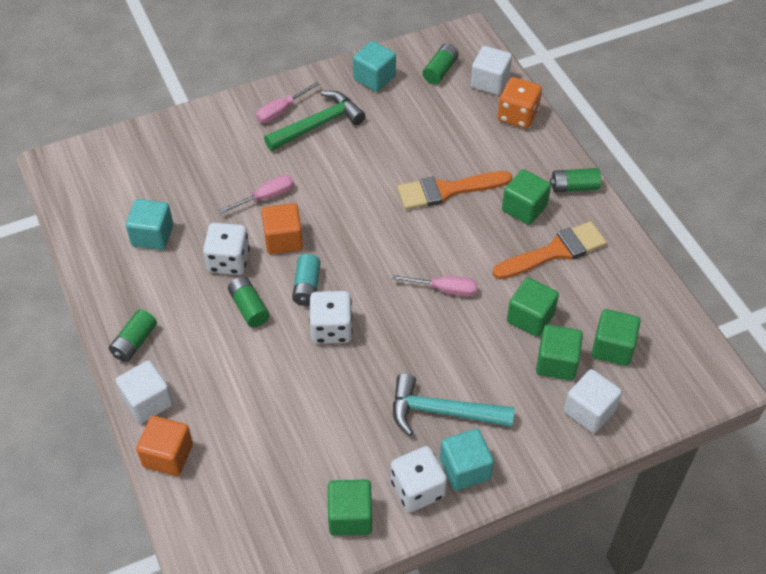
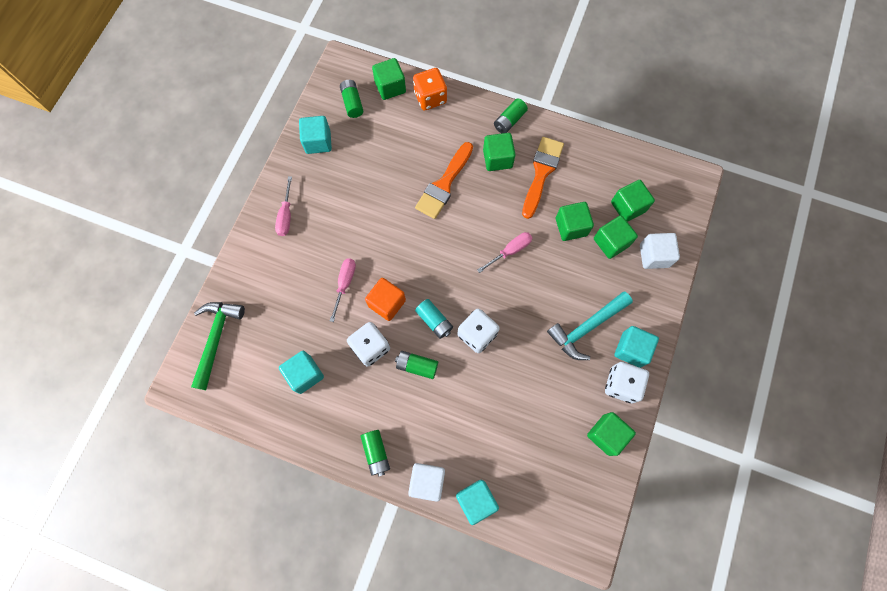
camera: 45 degrees left, 20 degrees up
(168, 455) = (476, 500): orange cube -> turquoise cube
(318, 125) = (320, 205): green hammer -> green hammer (216, 339)
(490, 82) = (390, 87): white cube -> green cube

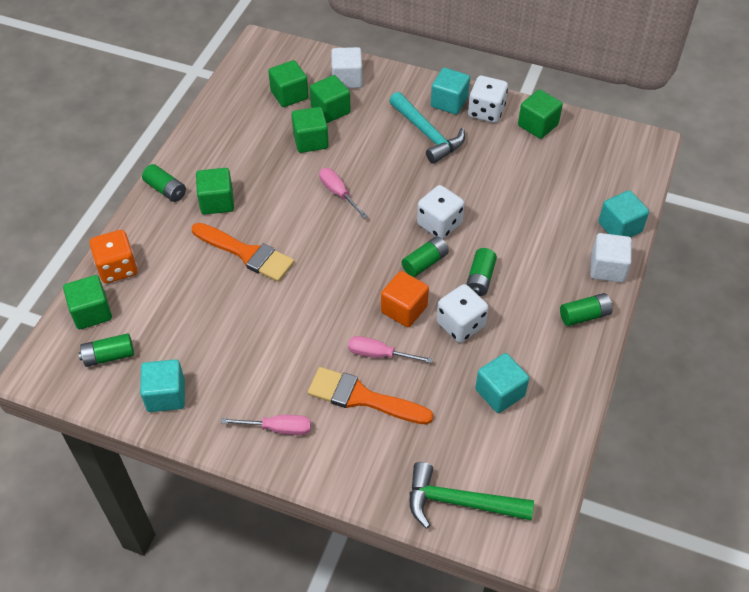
camera: 90 degrees left, 20 degrees down
(434, 321) = (425, 263): turquoise battery -> green battery
(541, 173) = (241, 163): orange brush -> orange brush (362, 398)

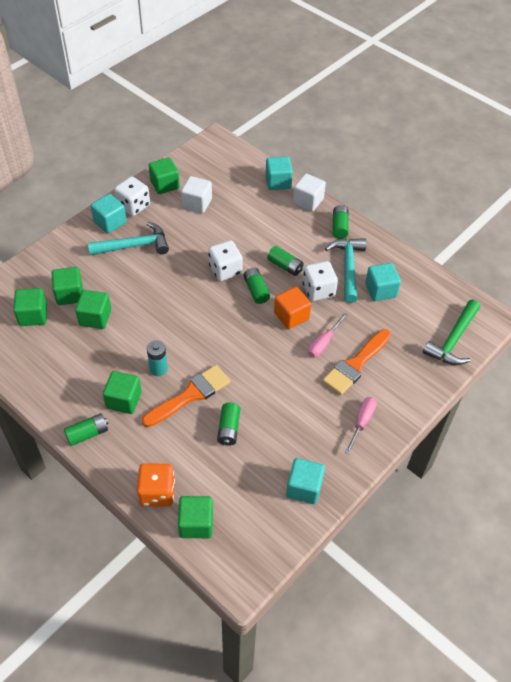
camera: 70 degrees left, 0 degrees up
(109, 356) = (248, 520): green battery -> green battery (228, 429)
(269, 215) = (158, 369): none -> turquoise battery
(338, 193) = (162, 318): pink screwdriver -> none
(347, 79) = (42, 273): white cube -> white cube (197, 203)
(518, 345) = (348, 267): none -> turquoise hammer

